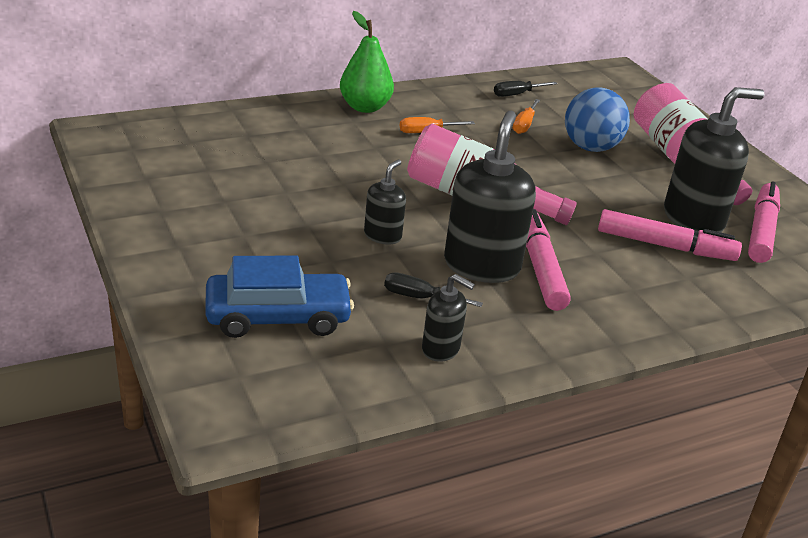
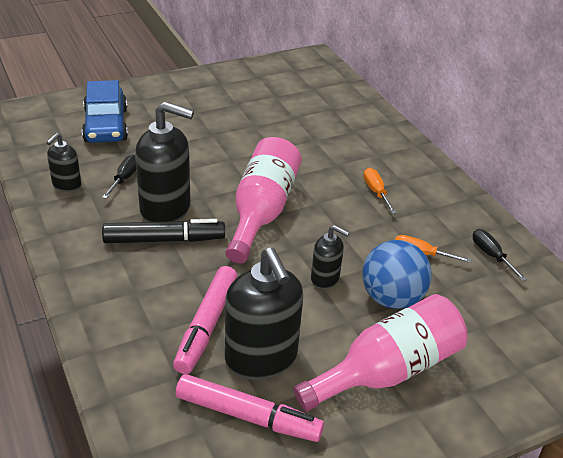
camera: 90 degrees right, 5 degrees up
(365, 107) = (406, 160): green pear -> none
(383, 236) = (202, 165): black soap dispenser -> black soap dispenser (325, 278)
(540, 268) = (164, 239): pink marker -> black marker

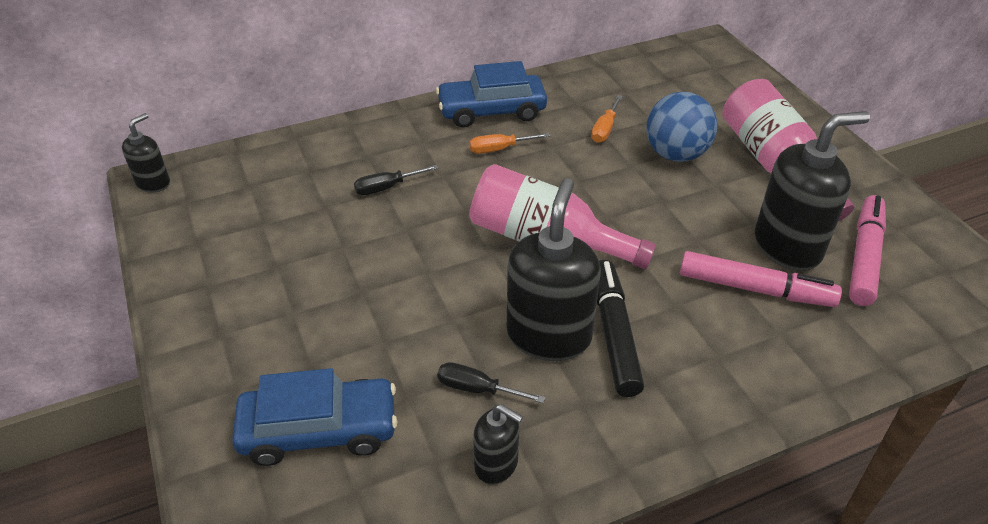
camera: 85 degrees left, 5 degrees up
(325, 278) = (657, 196): black soap dispenser -> black soap dispenser (153, 183)
(430, 189) = (491, 111): none -> blue car
(491, 255) = (599, 88): black screwdriver -> black screwdriver (387, 187)

